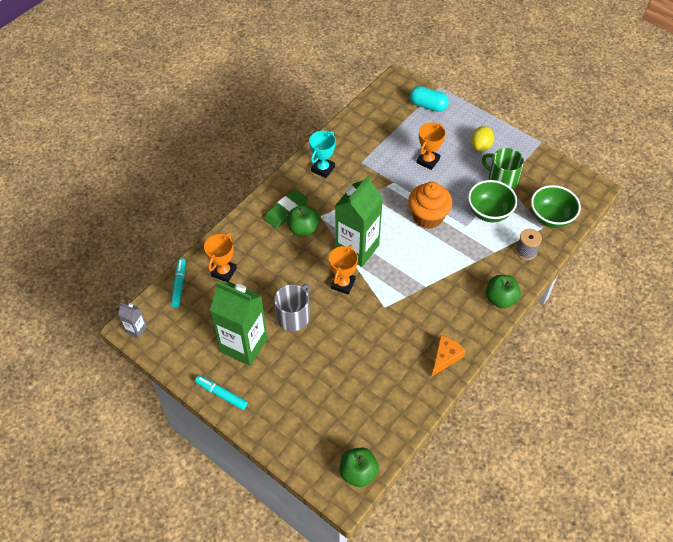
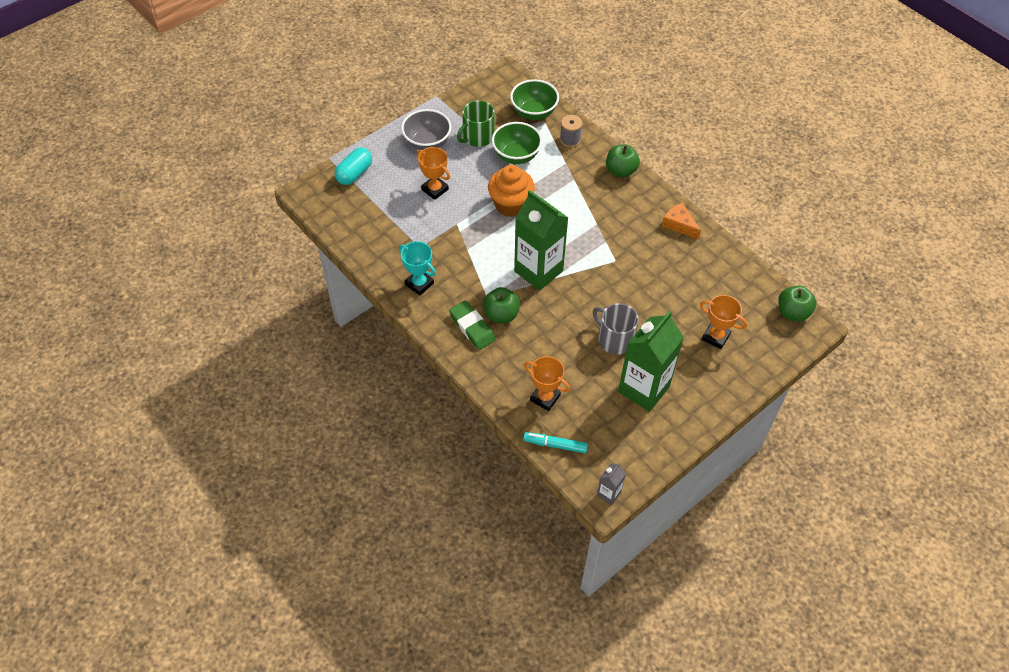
camera: 80 degrees left, 0 degrees up
(221, 394) = (701, 416): turquoise marker -> none
(343, 284) = (581, 290): orange trophy -> orange trophy (715, 337)
(480, 146) = (427, 143): yellow lemon -> grey bowl

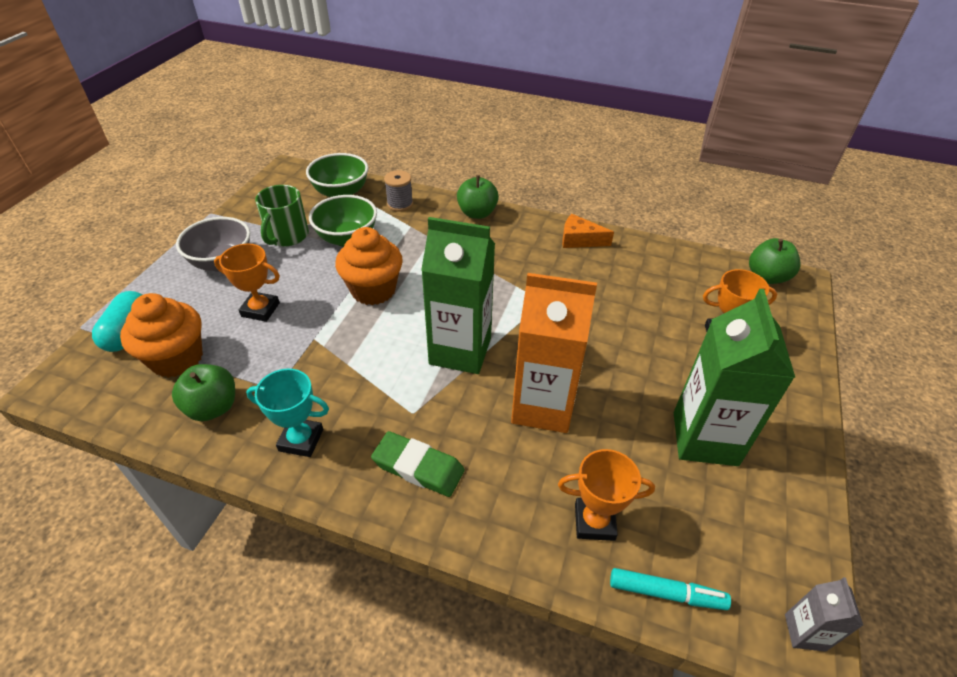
camera: 30 degrees left, 10 degrees down
(374, 203) = (177, 358): none -> orange cupcake
(501, 314) = (449, 429): green apple -> green apple (213, 407)
(555, 445) = (666, 593): turquoise marker -> turquoise marker turned 150 degrees counterclockwise
(563, 327) = (542, 406): none -> orange carton
(615, 339) = (617, 392): grey mug -> none

